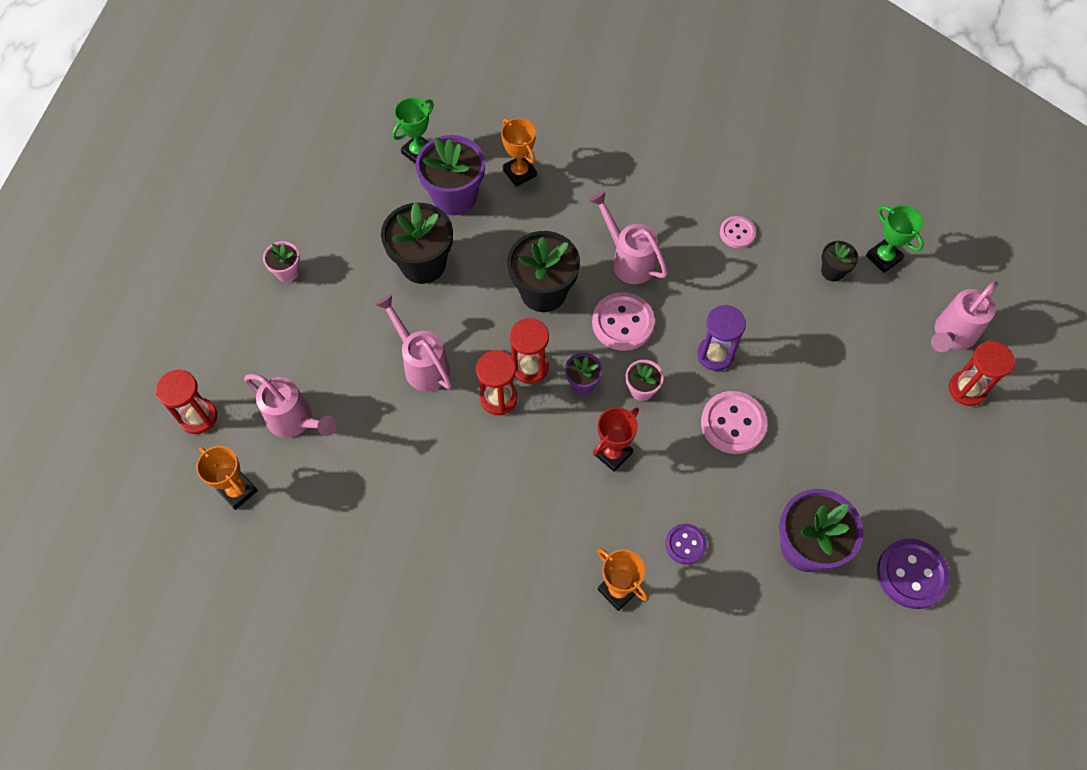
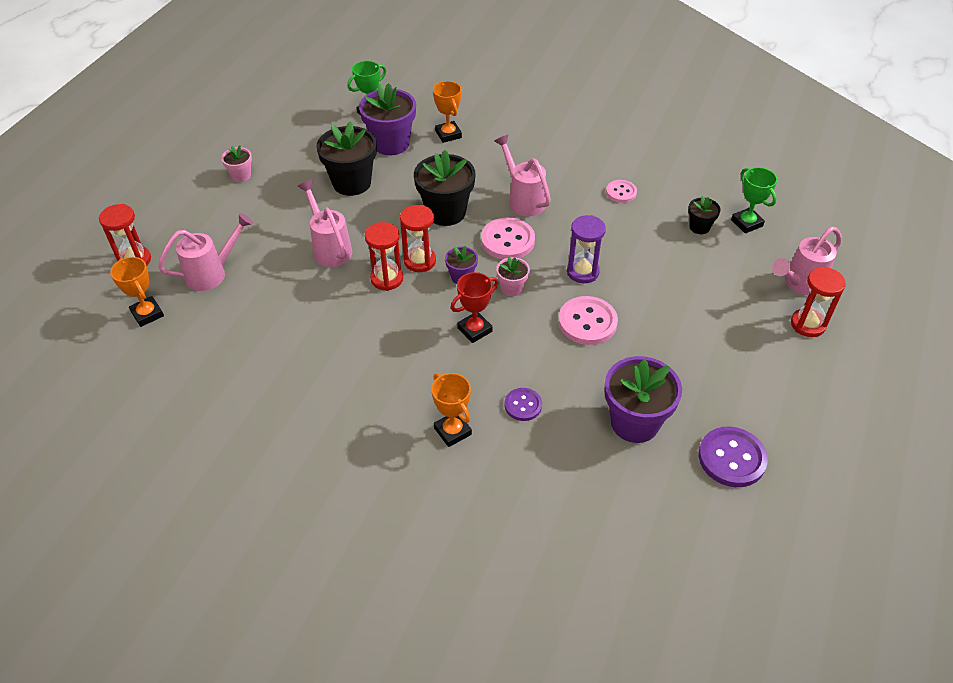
camera: 10 degrees right, 15 degrees down
(296, 421) = (212, 273): pink watering can -> pink watering can turned 75 degrees counterclockwise

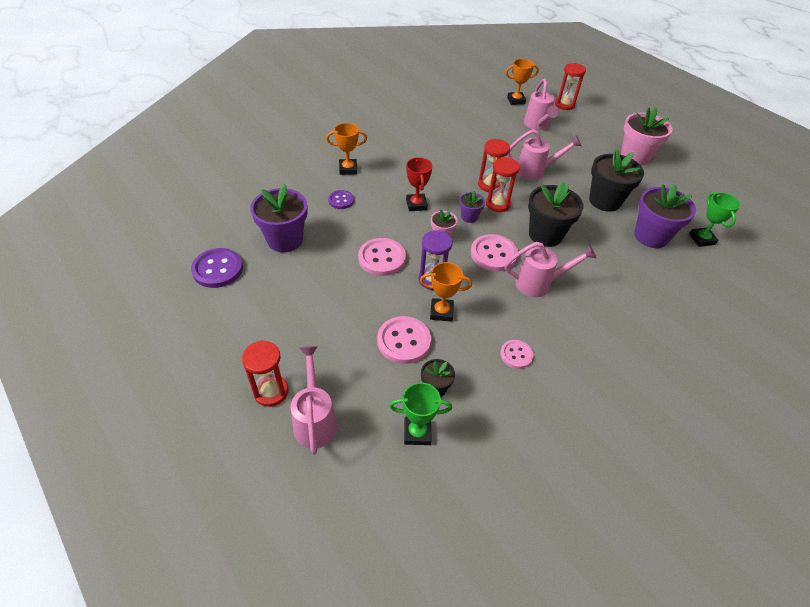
camera: 115 degrees right, 0 degrees up
(241, 175) = (635, 157): pink flower pot -> pink flower pot, size x1.96
(448, 134) = (654, 274): orange trophy -> orange trophy (441, 312)
(673, 263) = (404, 341): none -> pink button

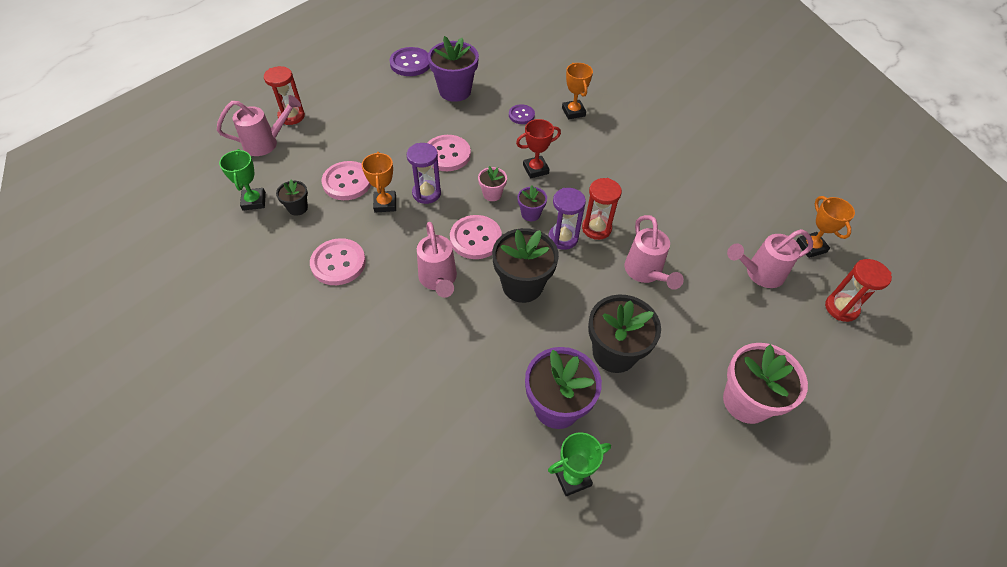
camera: 80 degrees right, 5 degrees up
(498, 204) = (563, 238): red hourglass -> purple hourglass
(516, 355) = (338, 263): pink button -> pink button, size x1.68

